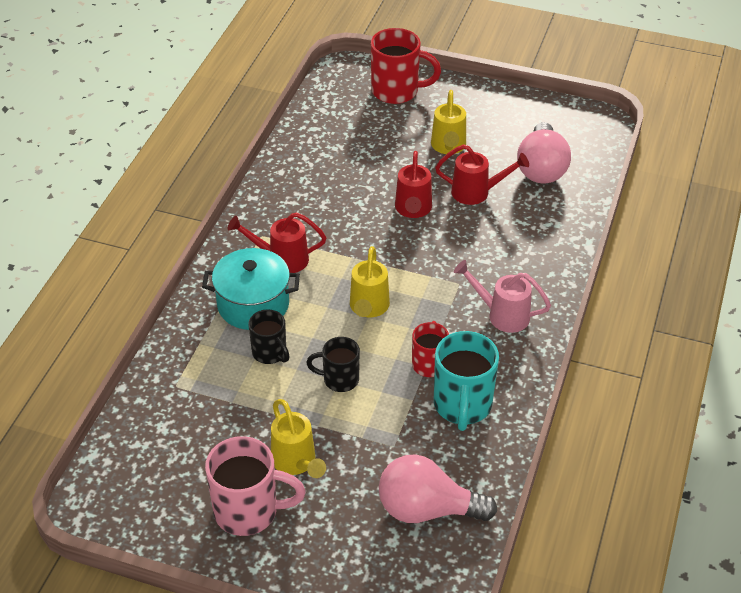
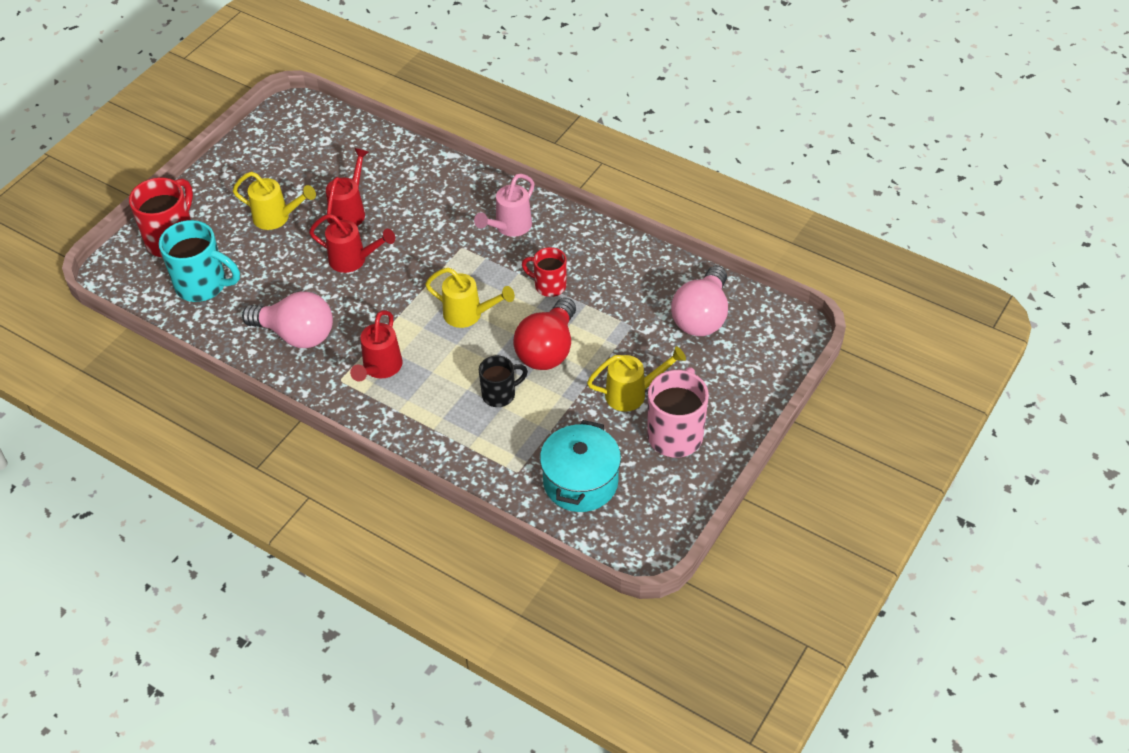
camera: 75 degrees left, 5 degrees up
(253, 304) = (433, 399): turquoise pot -> turquoise pot (580, 482)
(339, 379) = (547, 350): black mug -> red light bulb
(462, 406) = (602, 274): turquoise mug -> turquoise mug (203, 285)
(541, 168) = (337, 161): pink light bulb -> pink light bulb (296, 334)

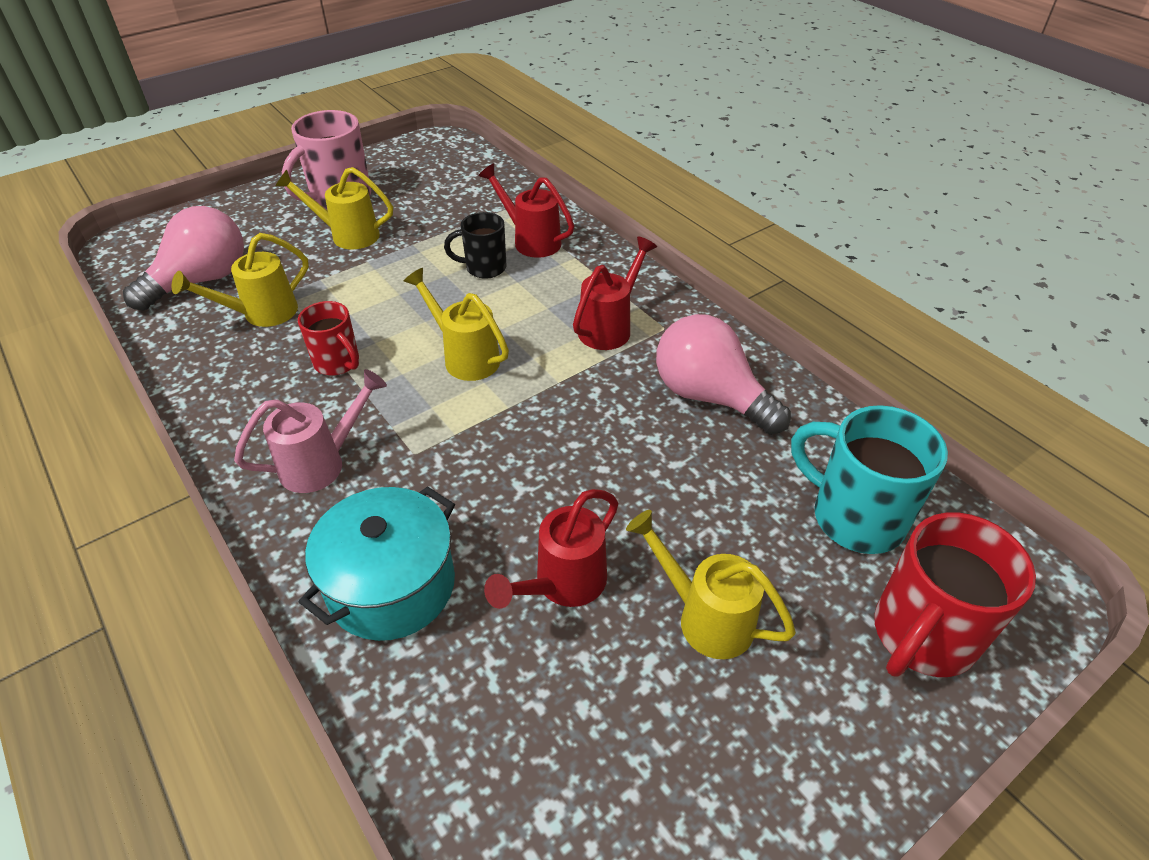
camera: 160 degrees left, 5 degrees down
(354, 260) = (590, 484): red watering can -> red watering can (531, 240)
(547, 350) = (399, 295): red light bulb -> none
(580, 482) = (457, 188): turquoise pot -> turquoise pot (391, 585)
(631, 304) = (261, 314): none -> yellow watering can

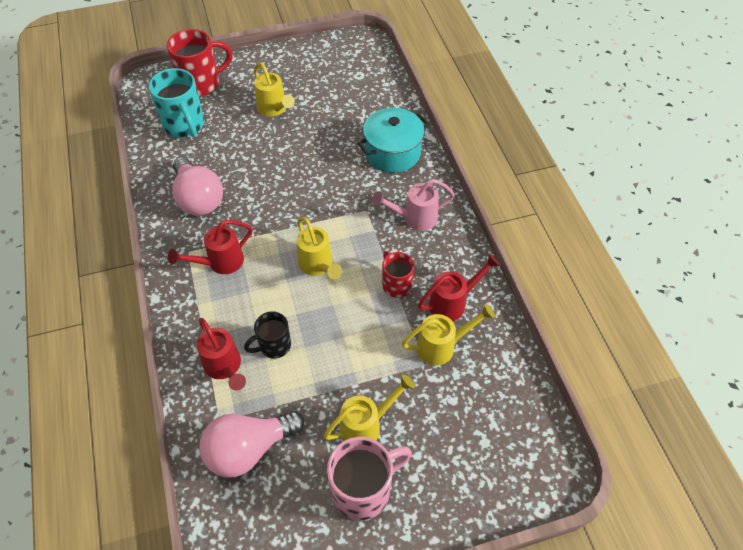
camera: 160 degrees left, 10 degrees up
(201, 280) = (487, 400): pink light bulb -> pink light bulb (248, 449)
(347, 235) = (366, 425): yellow watering can -> yellow watering can turned 60 degrees counterclockwise
(484, 268) = (274, 346): black mug -> black mug turned 135 degrees clockwise
(562, 585) = (323, 134): red watering can -> red watering can (453, 302)

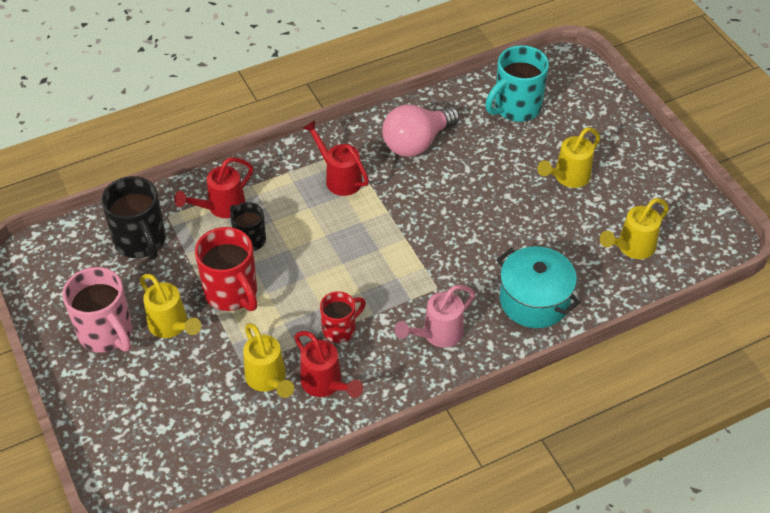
camera: 80 degrees right, 5 degrees down
(201, 83) = (586, 106): red mug -> red mug (232, 293)
(248, 449) = (141, 242): pink light bulb -> black mug
(318, 266) = (351, 257): yellow watering can -> yellow watering can (631, 248)
(414, 218) = (437, 335): pink watering can -> pink watering can turned 105 degrees counterclockwise

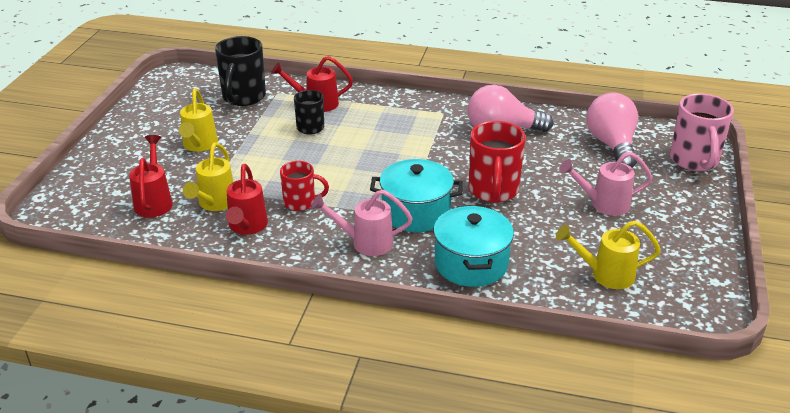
camera: 40 degrees right, 15 degrees down
(107, 334) = (158, 130): pink mug -> pink mug (694, 161)
(232, 293) = (259, 148): red mug -> red mug (493, 191)
(339, 178) = (417, 124): red watering can -> red watering can (154, 201)
(442, 277) = (416, 212): none -> turquoise pot
(516, 108) = (612, 145): turquoise mug -> pink light bulb
(567, 178) = (603, 204): yellow watering can -> pink watering can

